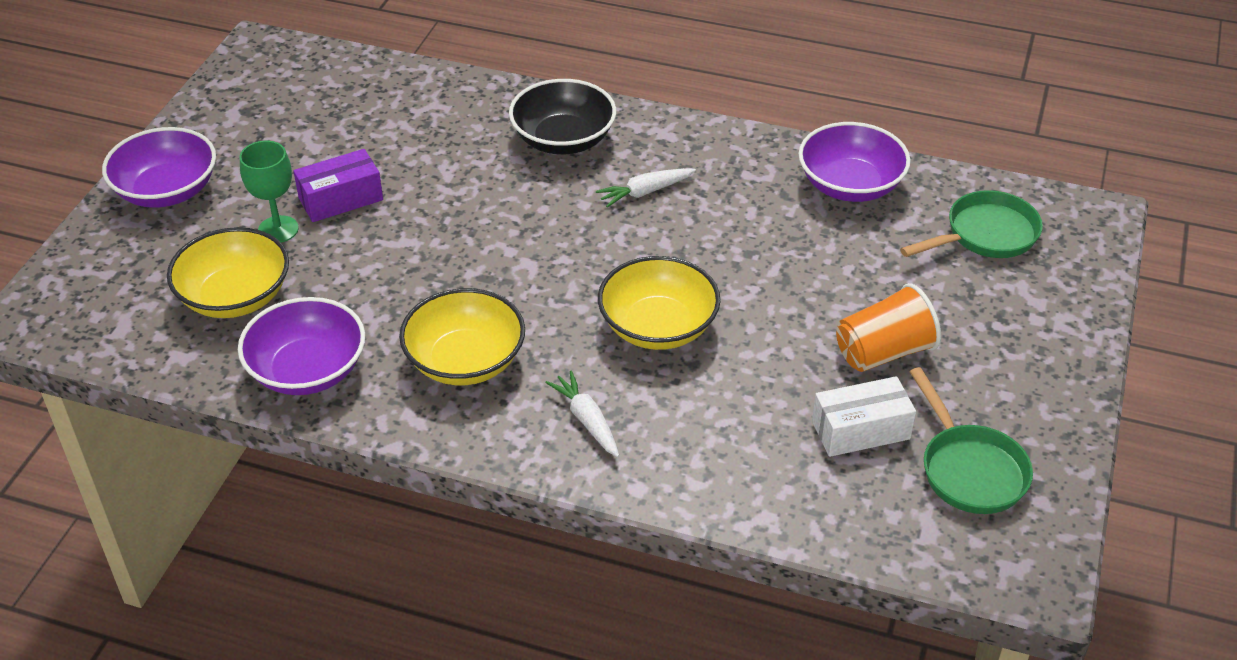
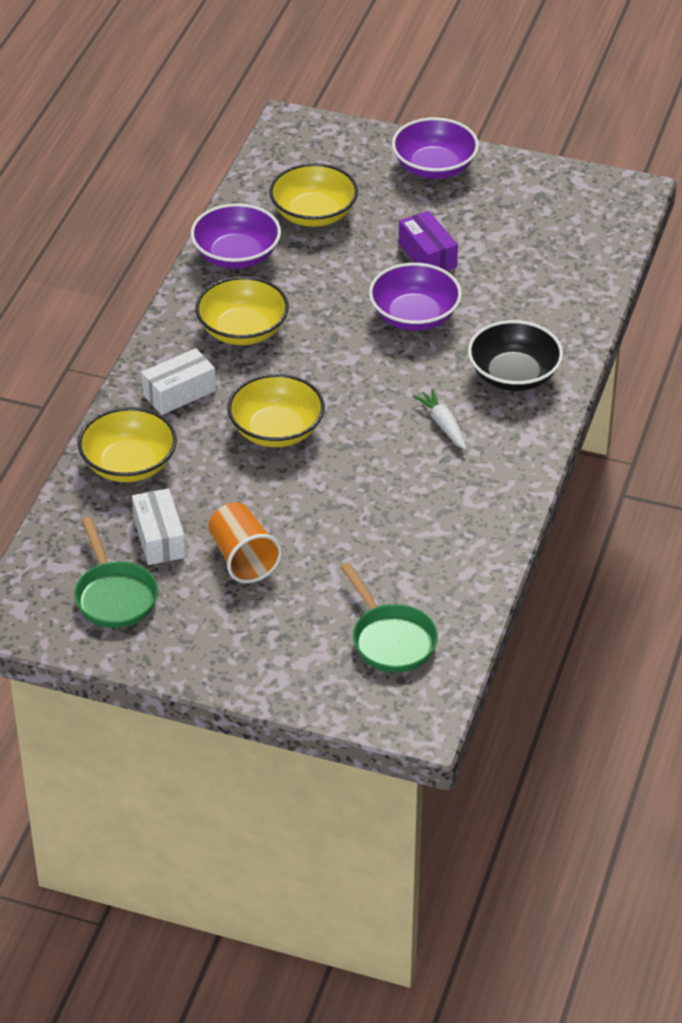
camera: 90 degrees right, 0 degrees up
(278, 229) = (389, 227): green goblet -> none
(587, 420) = (179, 393): white carrot -> white box
(728, 466) = (129, 464): none -> yellow bowl
(850, 185) = (458, 555): purple bowl -> purple bowl (414, 316)
(969, 469) = (114, 595): green pan -> green pan turned 90 degrees counterclockwise

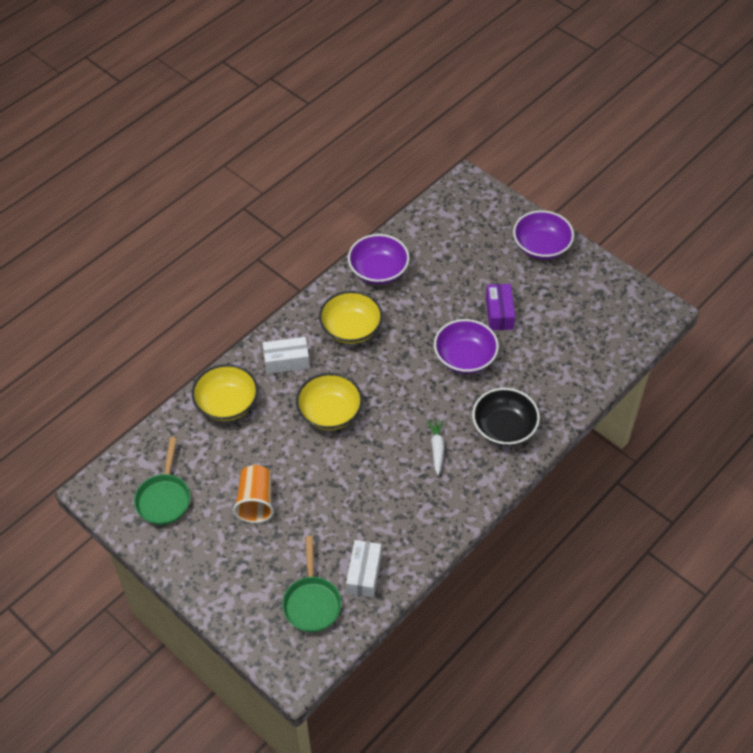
camera: 25 degrees right, 10 degrees up
(159, 538) = (214, 466): white box -> white box (364, 574)
(313, 214) = (444, 256): yellow bowl -> none

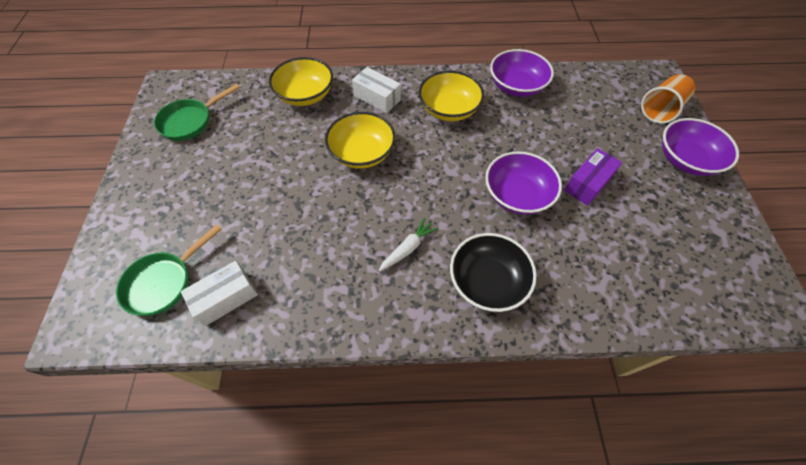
camera: 45 degrees right, 5 degrees up
(256, 501) = (234, 171): orange cup -> orange cup (660, 109)

